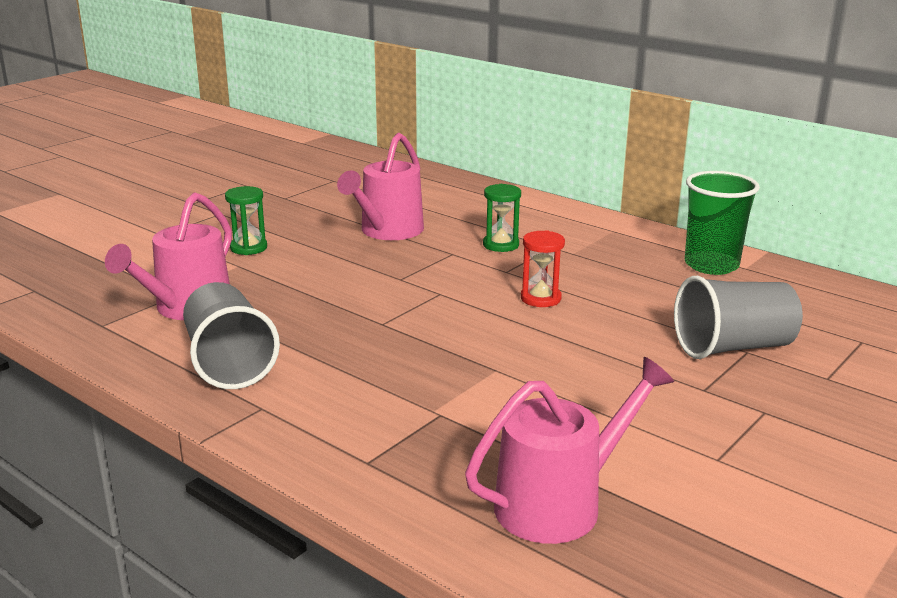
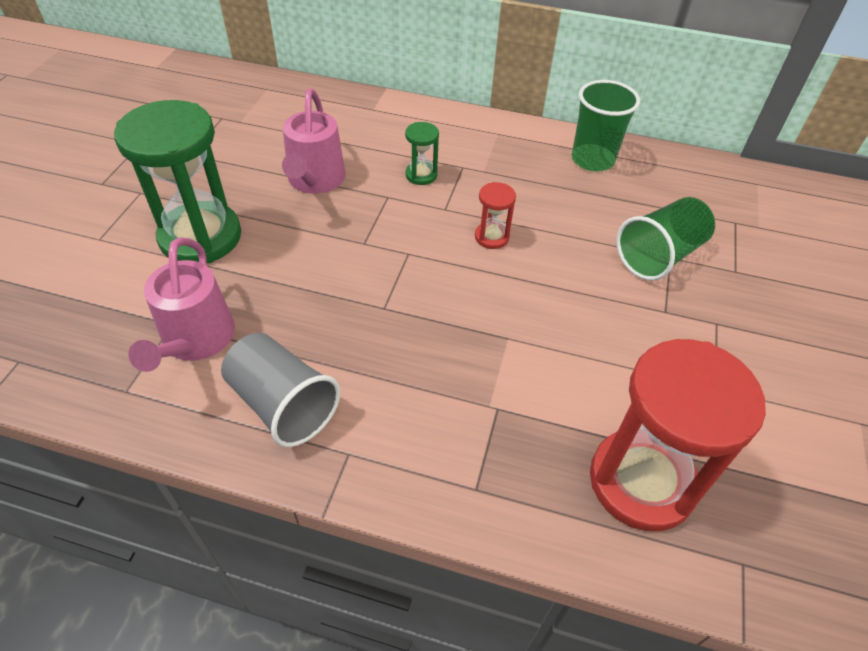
camera: 25 degrees left, 25 degrees up
(248, 248) = (200, 237): green hourglass -> green hourglass, size x2.28
(558, 504) = (641, 481): pink watering can -> red hourglass
(733, 347) = (659, 256): grey cup -> green cup

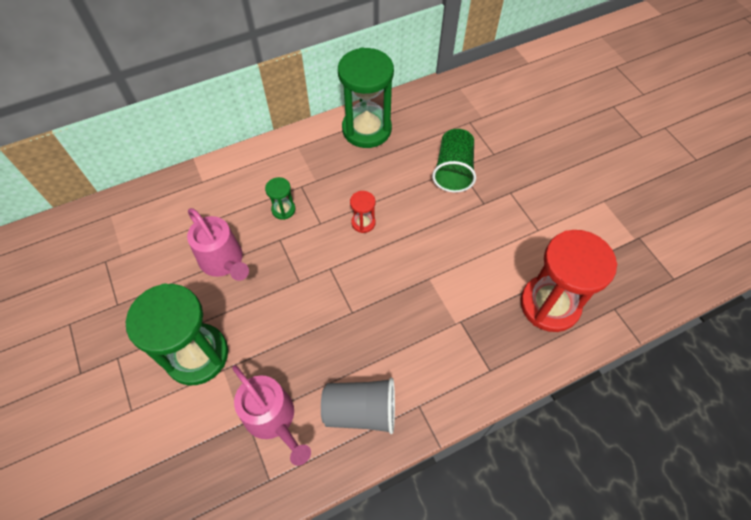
camera: 40 degrees left, 10 degrees up
(592, 159) = (366, 129): green cup -> green hourglass

